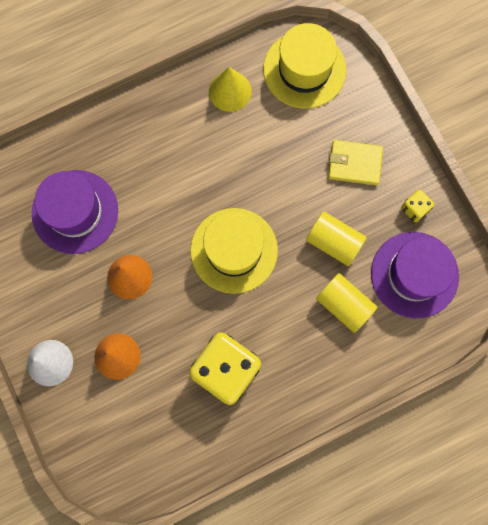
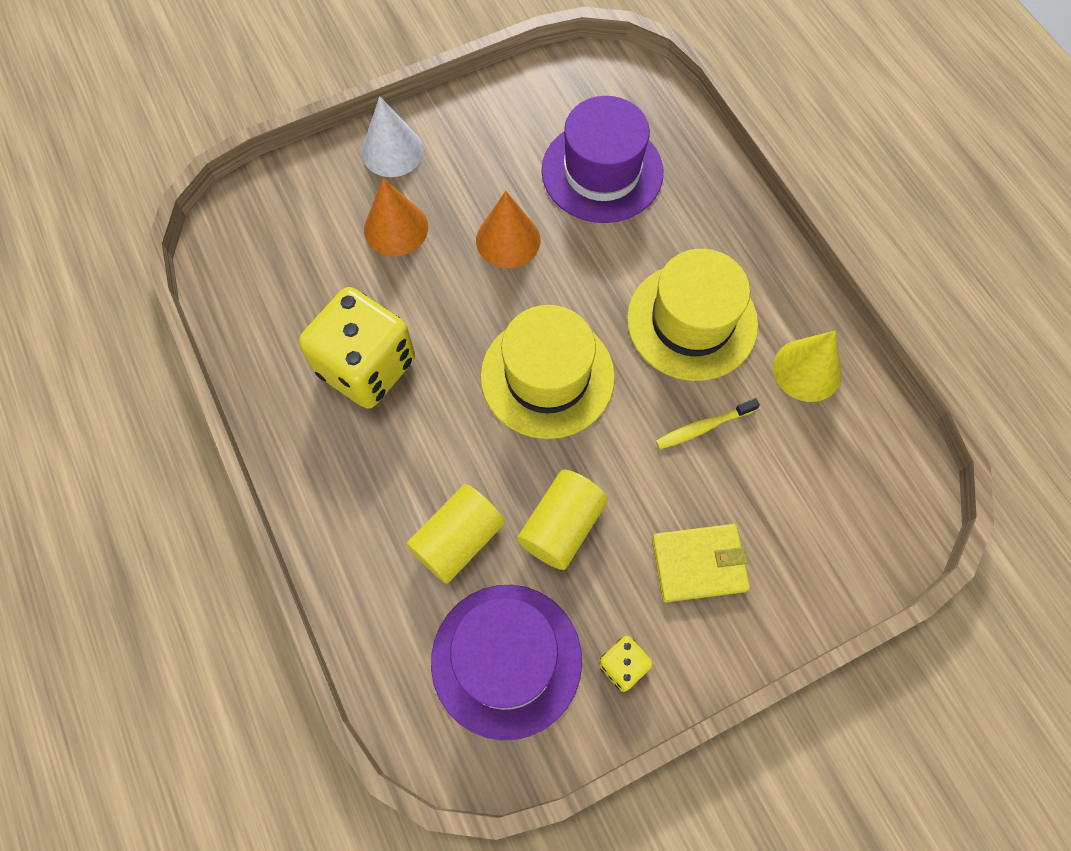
camera: 90 degrees right, 10 degrees down
(268, 156) = (703, 427): none -> yellow toothbrush
(304, 69) = (860, 485): yellow hat -> yellow hat (692, 321)
(354, 164) = (699, 564): yellow wallet -> yellow wallet turned 75 degrees clockwise

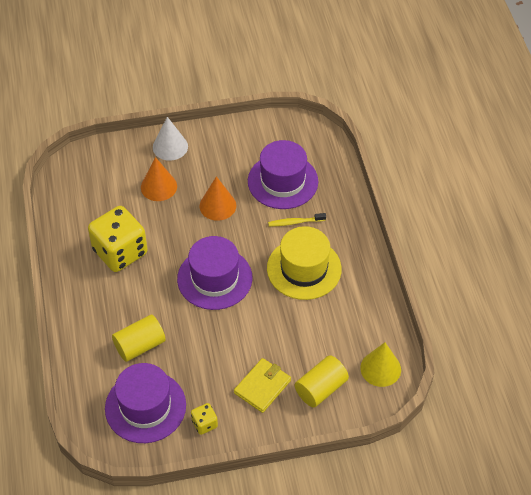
camera: 15 degrees right, 15 degrees down
(547, 376) = (214, 278): yellow hat -> purple hat
(561, 526) = (196, 352): yellow cylinder -> yellow cylinder (320, 388)
(699, 564) = (262, 386): yellow wallet -> yellow wallet turned 60 degrees counterclockwise
(703, 427) = (290, 322): yellow toothbrush -> yellow toothbrush (295, 222)
(807, 370) = (359, 307): yellow cone -> yellow cone (380, 368)

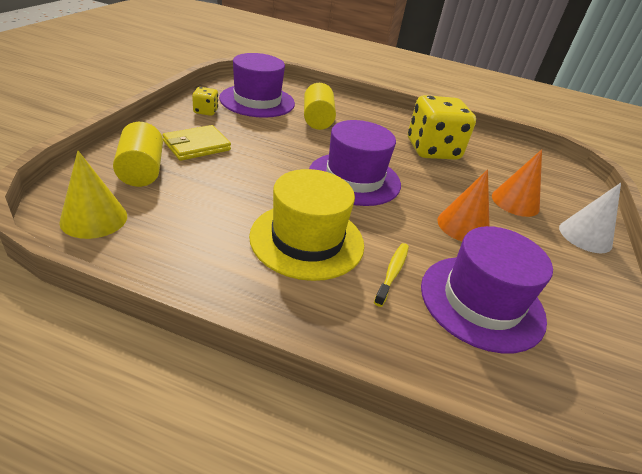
camera: 115 degrees right, 15 degrees down
(262, 386) = (196, 146): yellow wallet -> yellow wallet turned 75 degrees clockwise

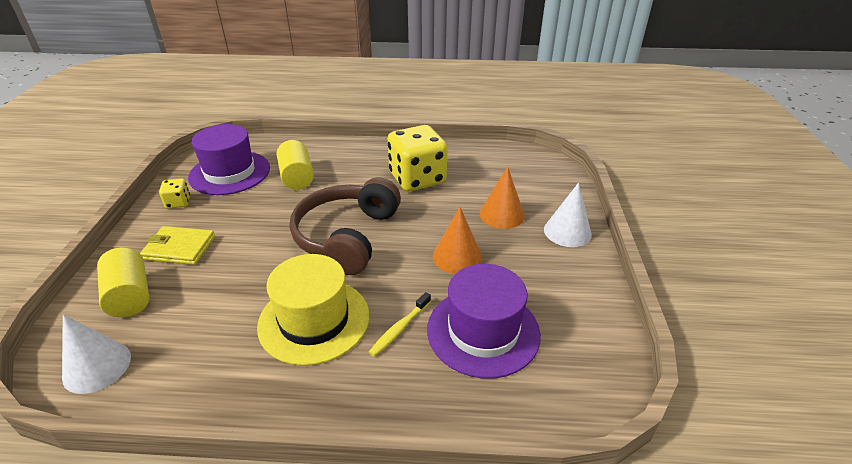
camera: 10 degrees left, 0 degrees up
(94, 218) = (97, 366): yellow cone -> white cone
(196, 146) = (179, 248): yellow wallet -> yellow wallet turned 60 degrees clockwise
(354, 178) = (347, 236): purple hat -> brown headphones
(392, 273) = (399, 328): yellow toothbrush -> yellow toothbrush turned 150 degrees counterclockwise

